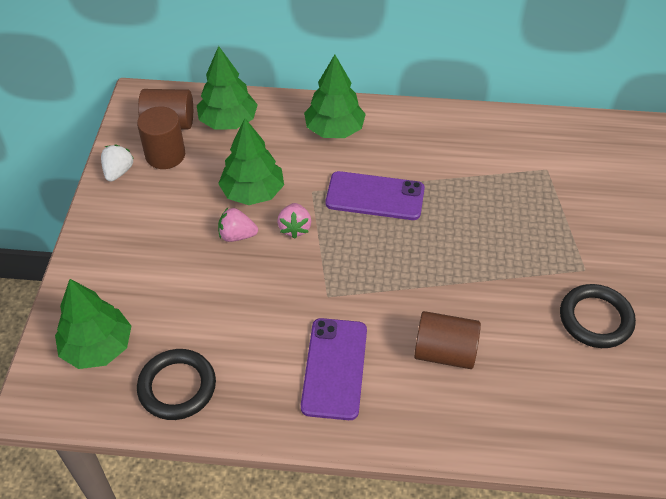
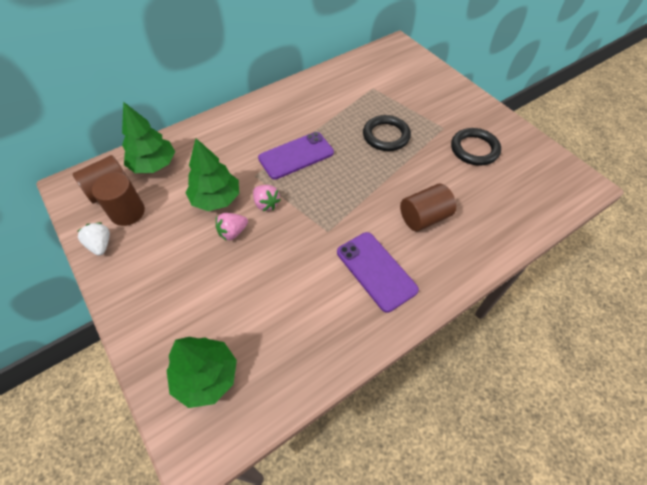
camera: 40 degrees left, 5 degrees up
(177, 387) = (291, 359): black ring -> black ring (386, 136)
(334, 130) = (232, 131): green tree -> none

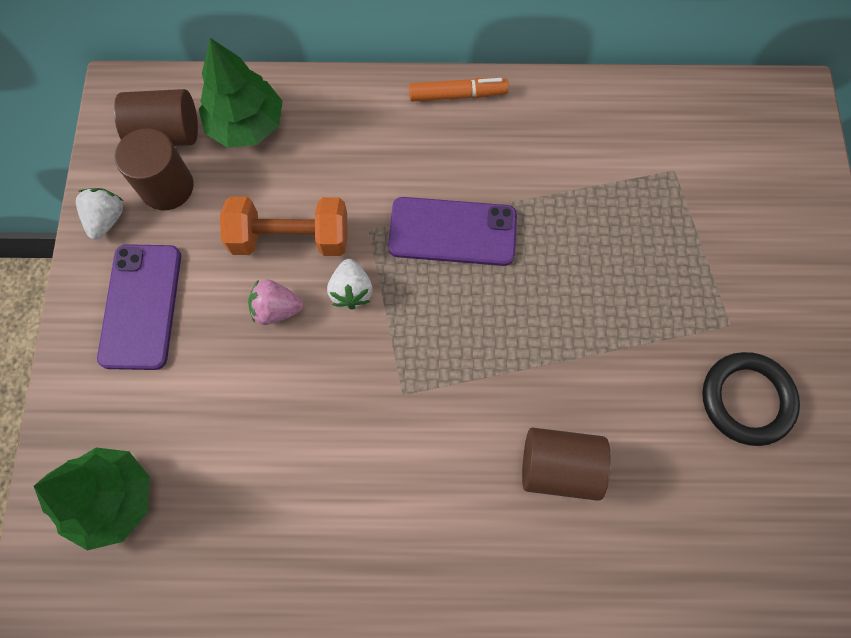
camera: 35 degrees right, 15 degrees up
(216, 199) = (290, 238): green tree -> orange dumbbell
(254, 105) = (457, 95): none -> orange marker
(266, 204) = (351, 291): pink strawberry -> white strawberry
(376, 271) = (421, 503): purple phone -> purple phone (141, 306)
(386, 136) = (619, 281): black ring -> none

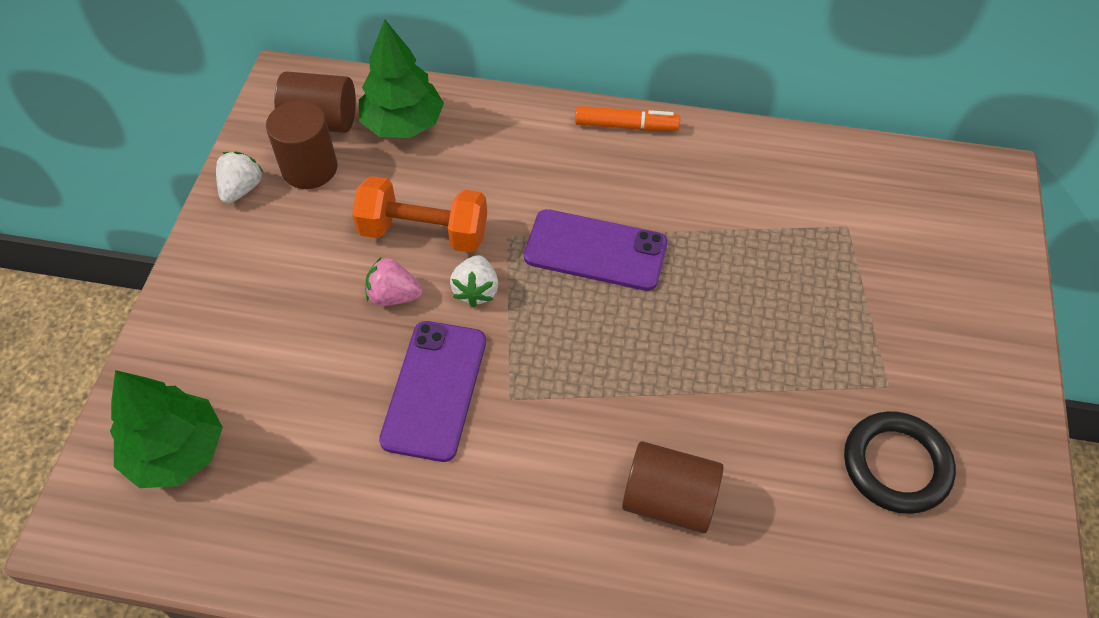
camera: 10 degrees right, 15 degrees down
(141, 306) = (255, 273): purple phone -> purple phone (435, 390)

